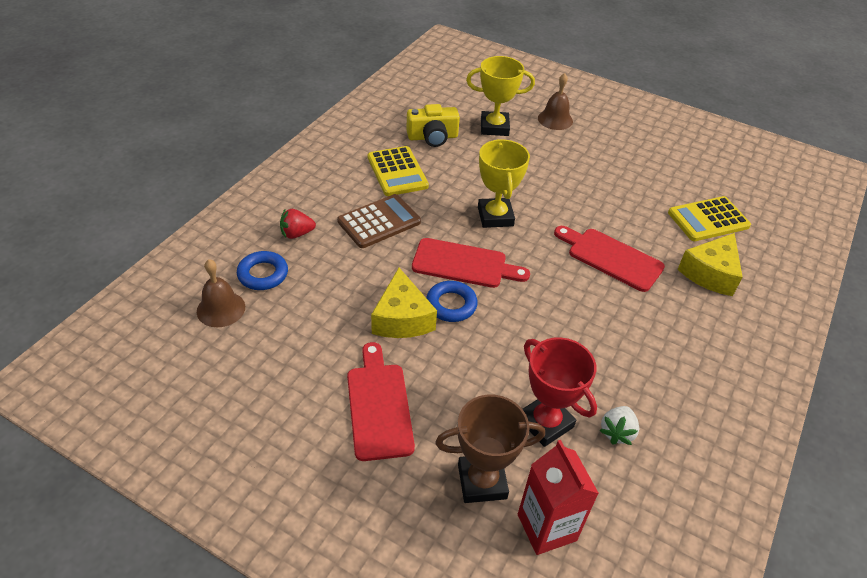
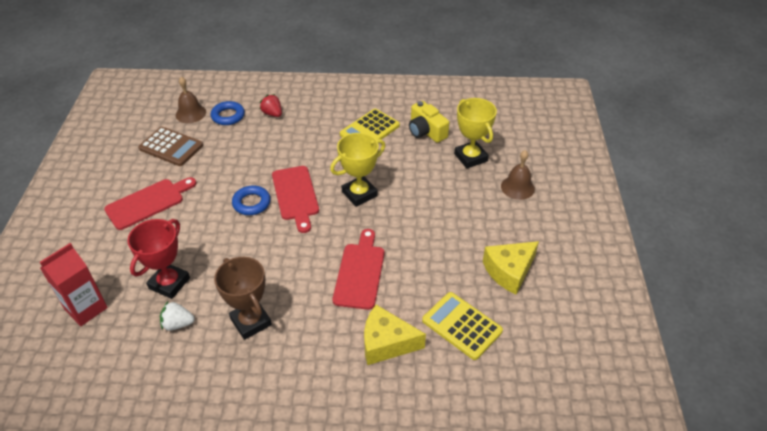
camera: 65 degrees right, 0 degrees up
(379, 222) = (310, 142): brown calculator -> brown calculator (171, 147)
(402, 318) = (225, 186): yellow cheese -> yellow cheese (509, 271)
(482, 481) = (110, 267): brown trophy -> brown trophy (251, 322)

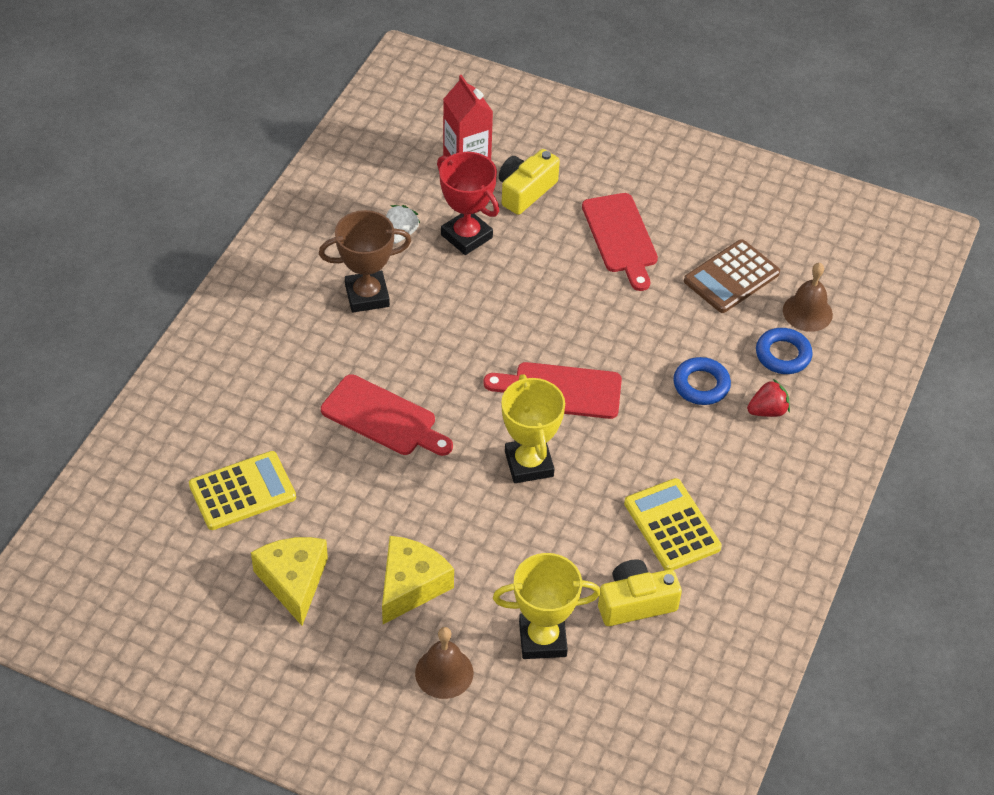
camera: 110 degrees right, 5 degrees up
(111, 264) = (525, 191): none -> yellow camera
(251, 203) = (568, 340): blue ring -> blue ring (701, 385)
(386, 343) = (263, 409): yellow cheese -> yellow cheese (411, 585)

